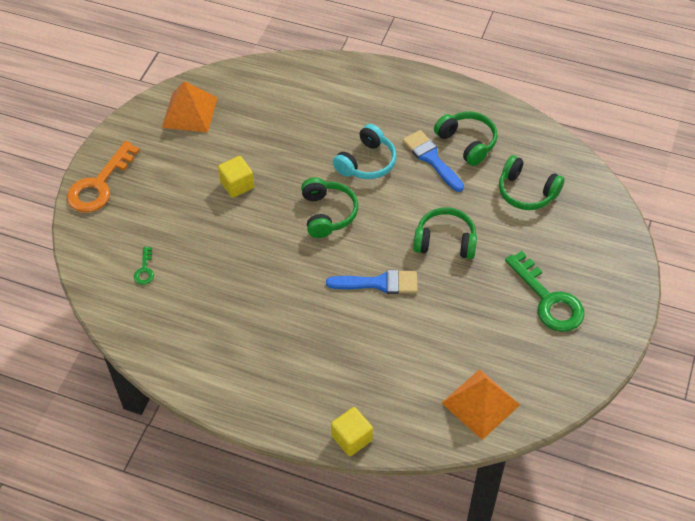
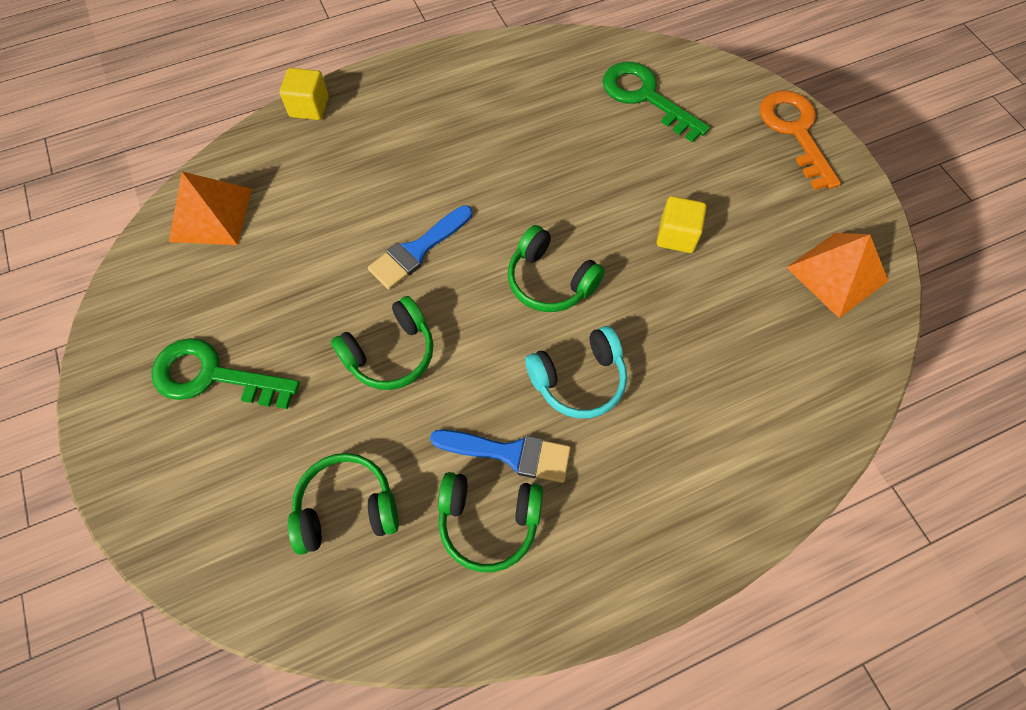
camera: 135 degrees right, 10 degrees up
(144, 270) = (645, 97): green key -> green key, size x2.22
(367, 162) = (579, 380): turquoise headphones -> turquoise headphones turned 105 degrees counterclockwise

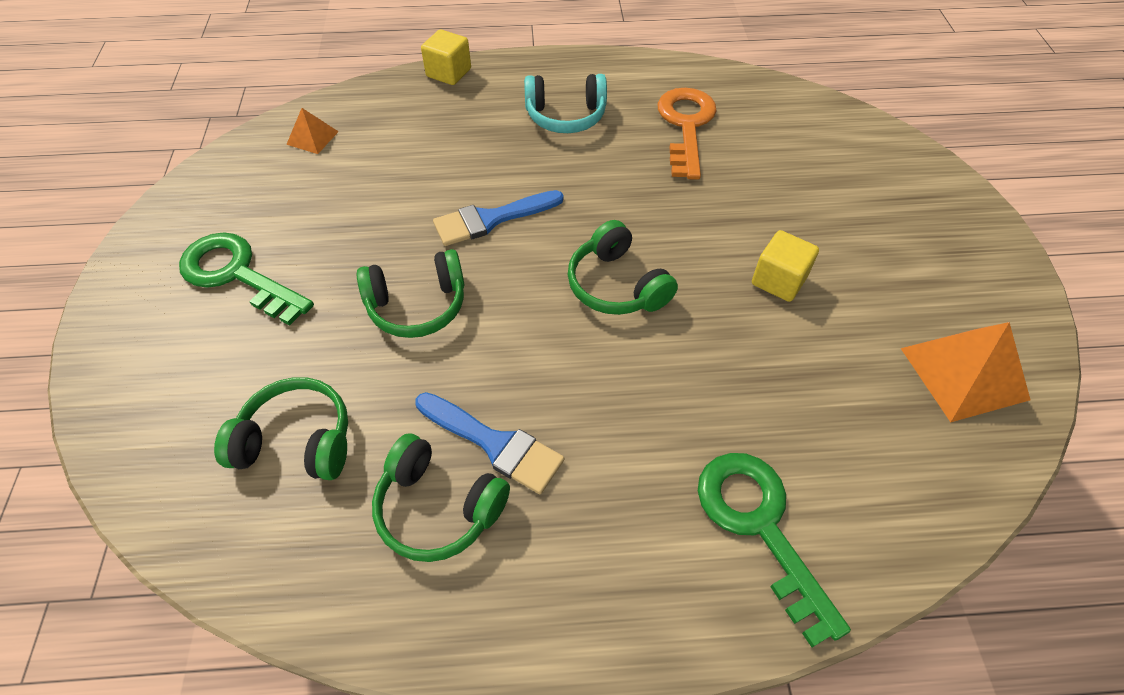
camera: 20 degrees right, 10 degrees down
(211, 215) = (312, 138): orange pyramid -> orange pyramid, size x0.53
(579, 380) = (605, 392): turquoise headphones -> turquoise headphones (566, 116)
(645, 97) = (795, 142): green key -> green key (759, 526)
(795, 132) = (959, 214): orange key -> orange key (686, 126)

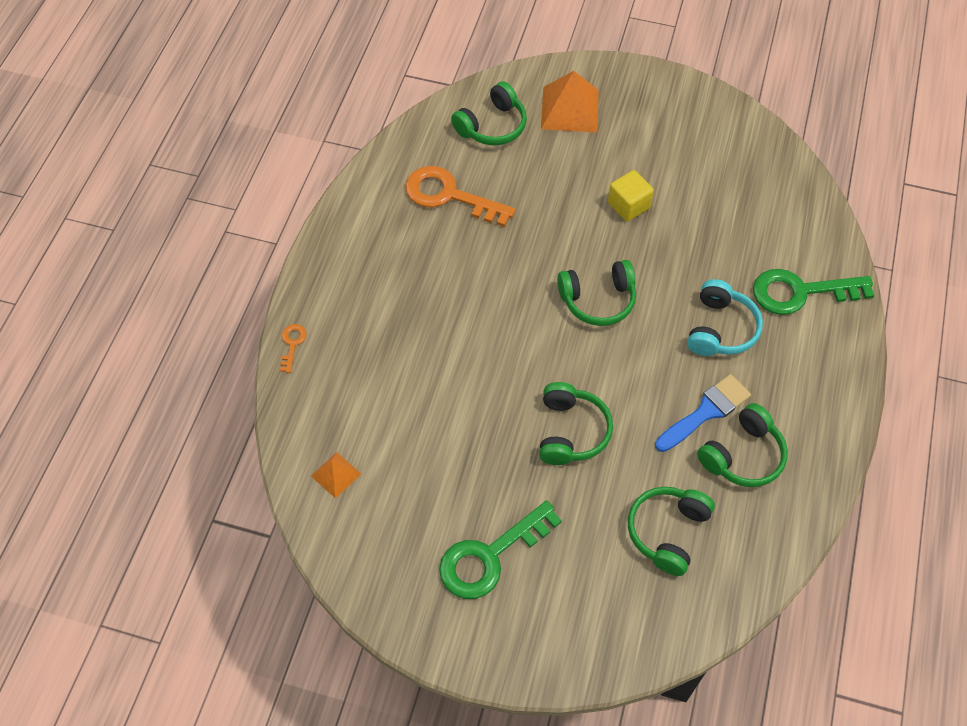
camera: 70 degrees left, 5 degrees up
(448, 73) = (292, 344): yellow cube -> orange key
(491, 219) = (499, 360): blue brush -> none
(566, 116) = (398, 272): turquoise headphones -> turquoise headphones (720, 329)
(805, 133) = (492, 126): none -> green headphones
(964, 373) = (732, 148): orange pyramid -> orange pyramid (570, 109)

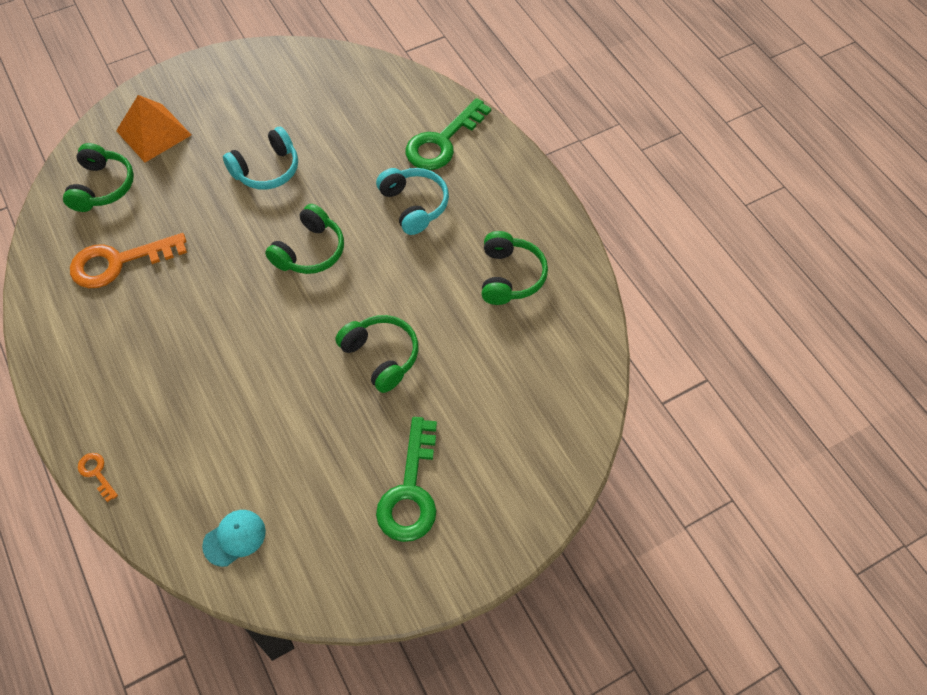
camera: 45 degrees left, 0 degrees up
(336, 474) = (234, 538): orange pyramid -> turquoise cap
(628, 205) = (267, 170): yellow cube -> turquoise headphones
(667, 532) = (512, 367): green headphones -> none
(706, 412) = (459, 267): blue brush -> none

